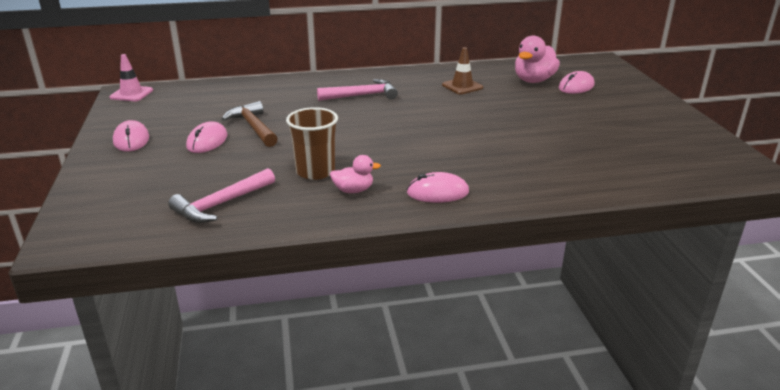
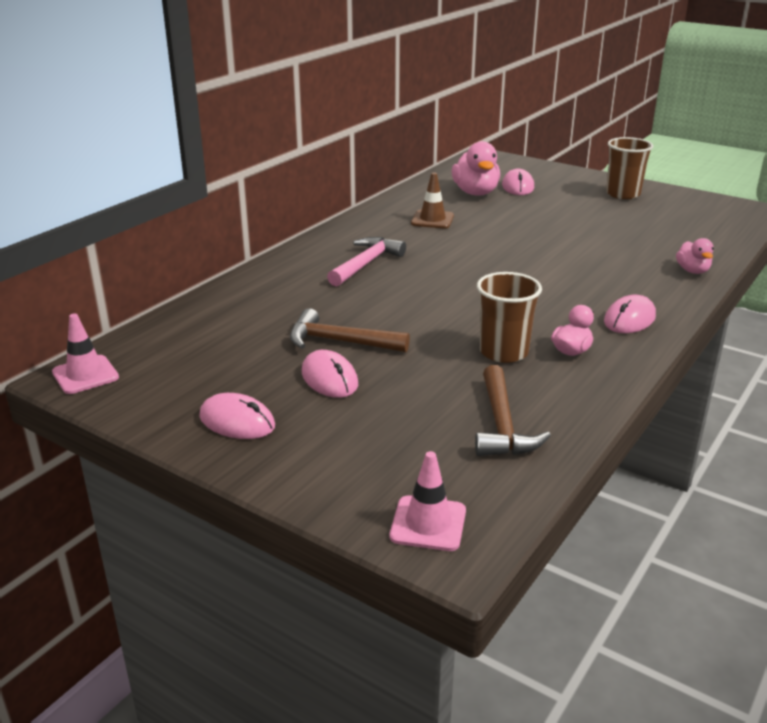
camera: 45 degrees left, 0 degrees up
(85, 224) = (428, 524): none -> pink traffic cone
(221, 204) = (502, 425): pink hammer -> brown hammer
(569, 187) = (692, 271): none -> pink duck
(653, 119) = (623, 194): none -> brown cup

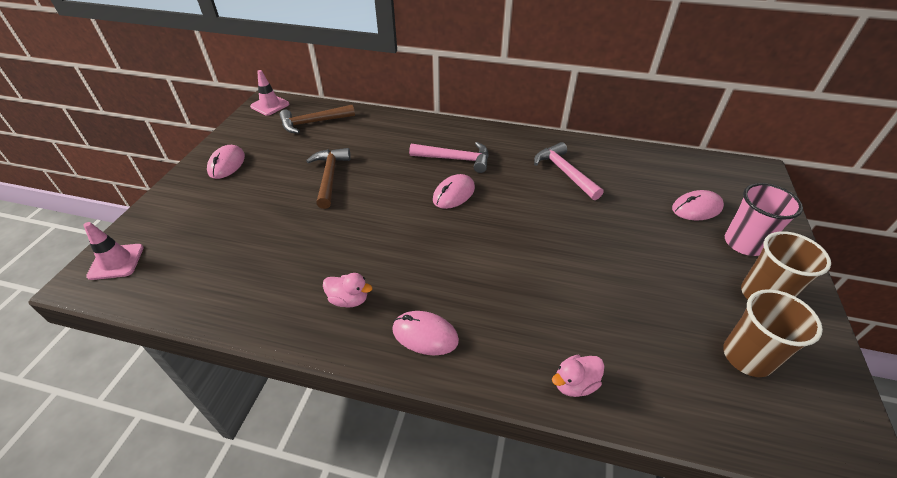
camera: 70 degrees right, 15 degrees up
(329, 378) = (280, 184): pink mouse -> pink mouse (453, 194)
(432, 220) = (564, 172): brown traffic cone -> pink hammer
(475, 193) = (651, 184): pink duck -> none
(502, 425) = (228, 276): brown hammer -> brown hammer (313, 123)
(503, 352) = (336, 258): brown cup -> brown cup (747, 357)
(567, 184) = (744, 243): none -> pink cup

